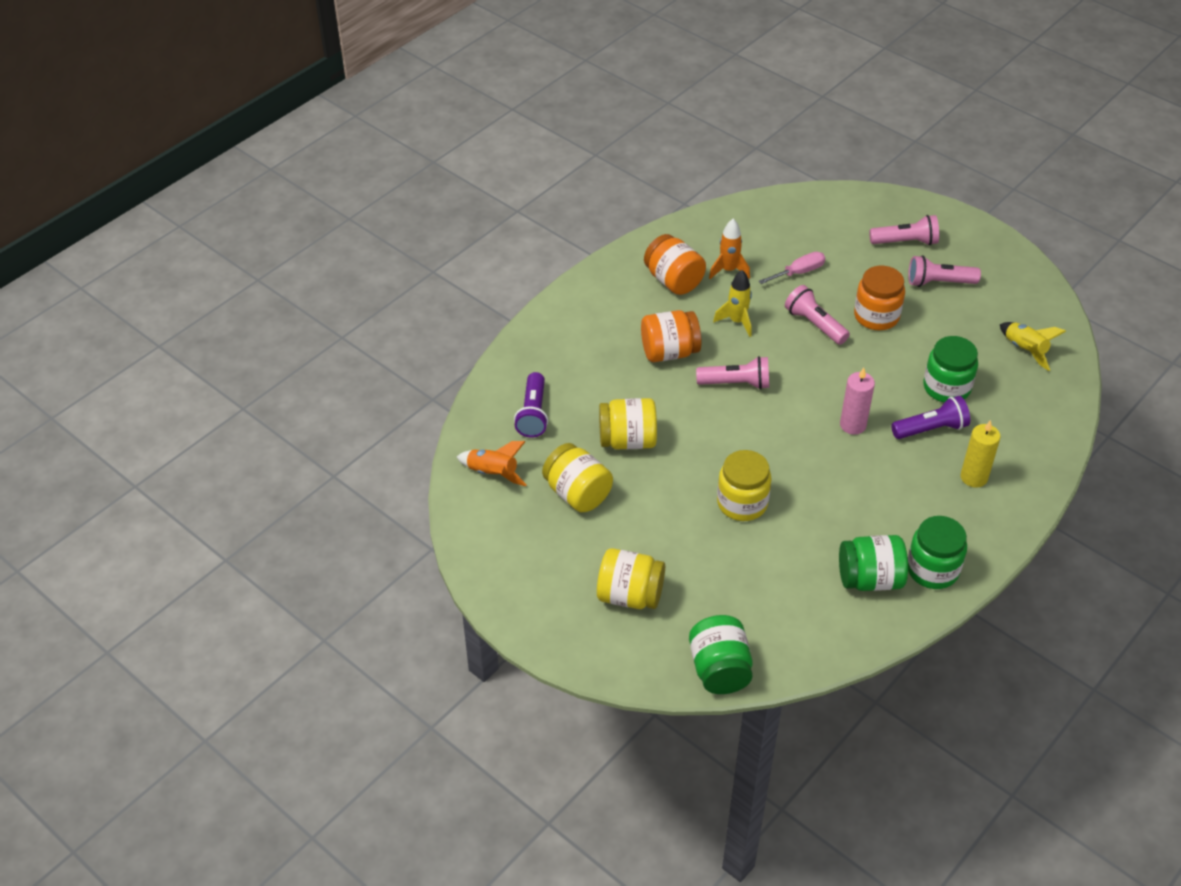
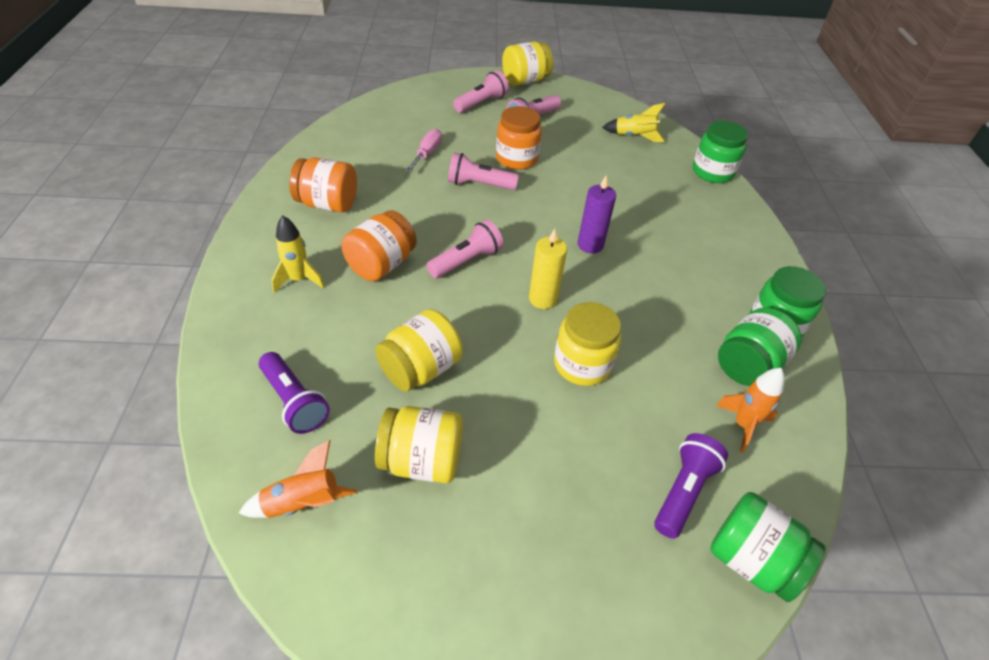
camera: 45 degrees left, 0 degrees up
(630, 595) = (586, 542): yellow jar -> yellow jar (525, 81)
(728, 270) = (368, 176): orange rocket -> orange rocket (743, 425)
(737, 321) = (415, 211): yellow rocket -> yellow rocket (299, 280)
(853, 425) = (590, 245): pink candle -> purple candle
(931, 429) = (644, 218): purple flashlight -> purple flashlight (683, 491)
(946, 387) = (618, 184): green jar -> green jar (712, 172)
(974, 477) = (711, 237): yellow candle -> yellow candle (543, 299)

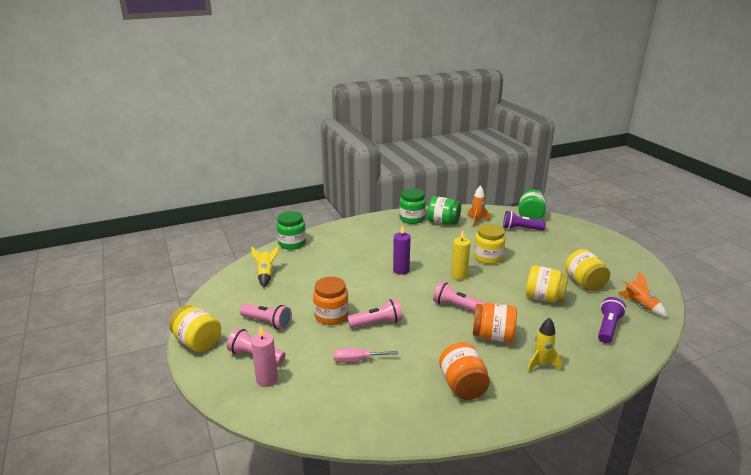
camera: 110 degrees left, 20 degrees down
(442, 102) = (267, 380): none -> pink candle
(479, 185) = (377, 323): pink flashlight -> pink flashlight turned 90 degrees counterclockwise

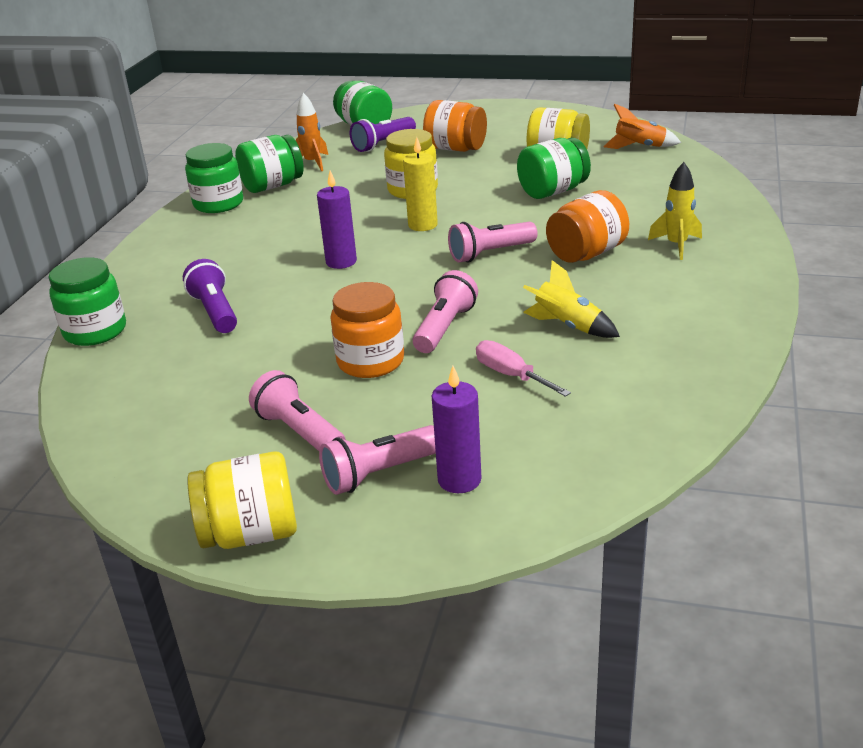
camera: 50 degrees left, 5 degrees up
(266, 274) = (149, 389): yellow rocket -> yellow rocket (567, 326)
(267, 322) = (300, 432): pink flashlight -> pink flashlight turned 105 degrees counterclockwise
(267, 380) = (459, 480): pink candle -> purple candle
(357, 360) = (511, 375): pink screwdriver -> pink screwdriver turned 105 degrees clockwise
(462, 386) = (660, 312): orange jar -> orange jar (456, 149)
(544, 298) = (553, 191): yellow jar -> green jar
(608, 328) = (658, 181): purple flashlight -> purple flashlight (215, 312)

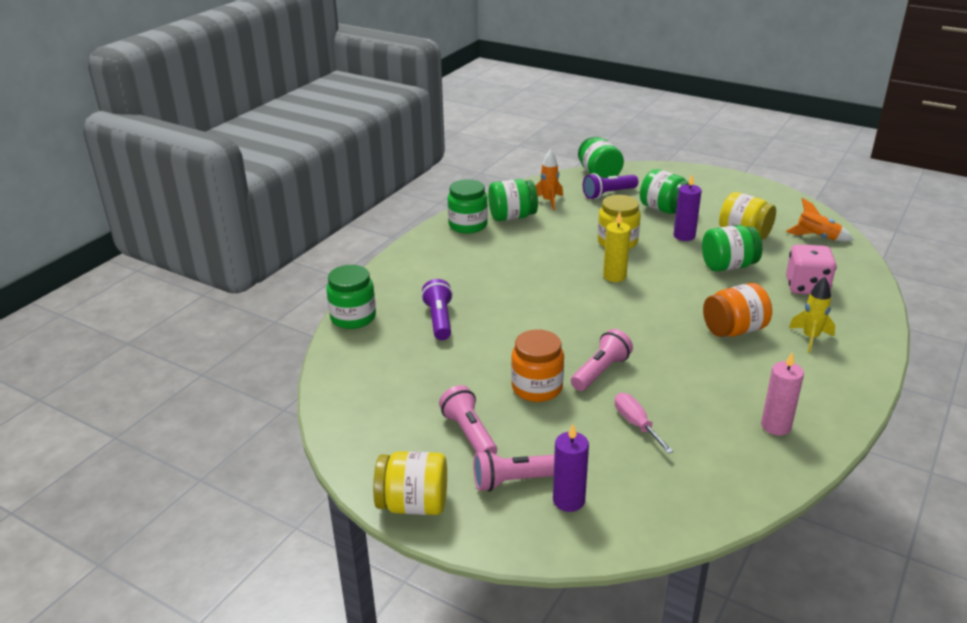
camera: 15 degrees right, 0 degrees up
(341, 262) = (542, 296): purple candle -> purple candle (684, 236)
(456, 149) = (664, 209): orange jar -> green jar
(490, 253) = (658, 313): pink flashlight -> none
(567, 326) = (694, 391): yellow rocket -> none
(650, 196) = (806, 287): none -> pink dice
(677, 342) = (776, 426): none -> pink candle

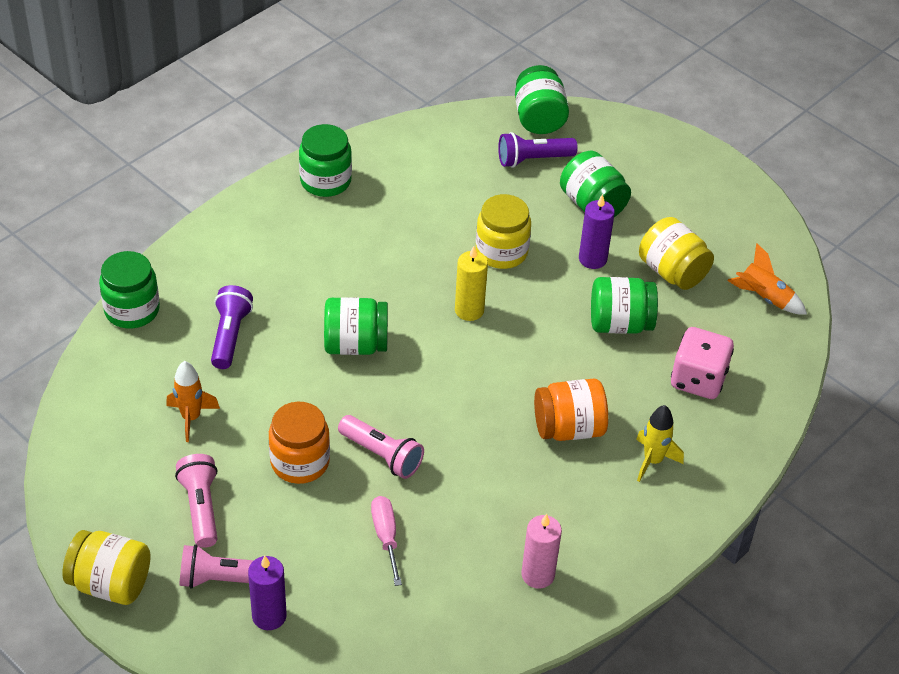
camera: 10 degrees right, 15 degrees up
(512, 217) = (388, 177): green jar -> green jar (355, 344)
(548, 201) = (448, 157): orange rocket -> orange rocket (191, 418)
(600, 371) = (381, 455): pink flashlight -> pink flashlight turned 75 degrees clockwise

